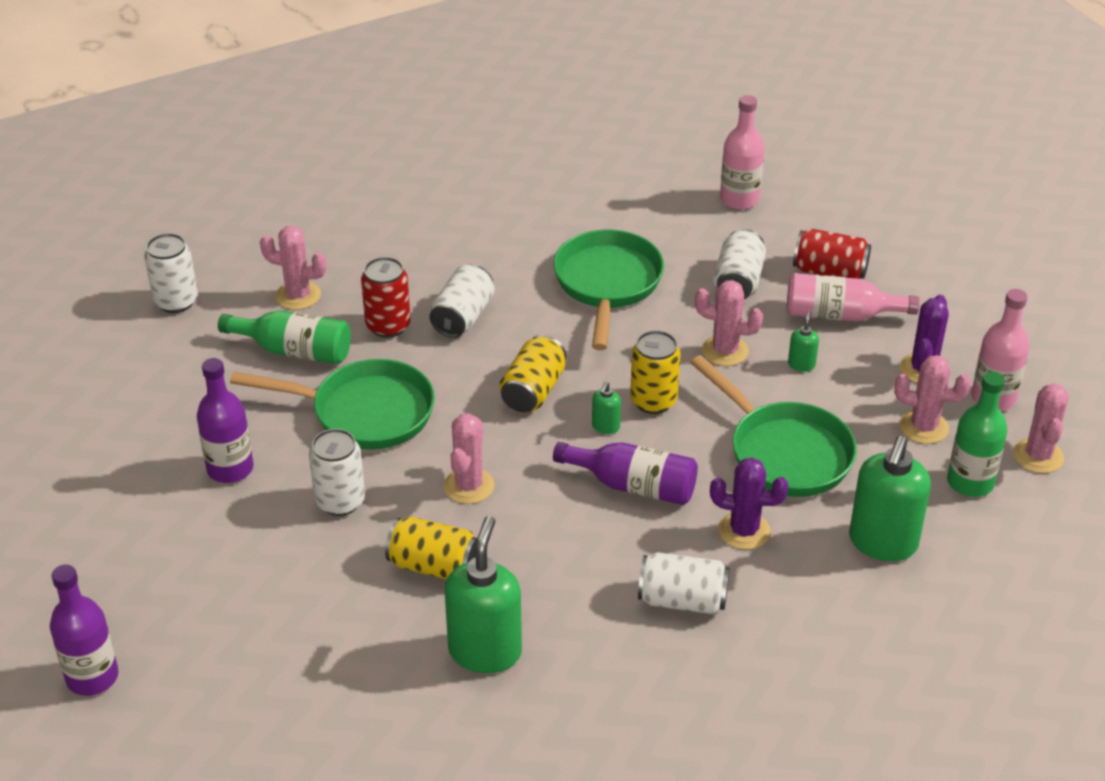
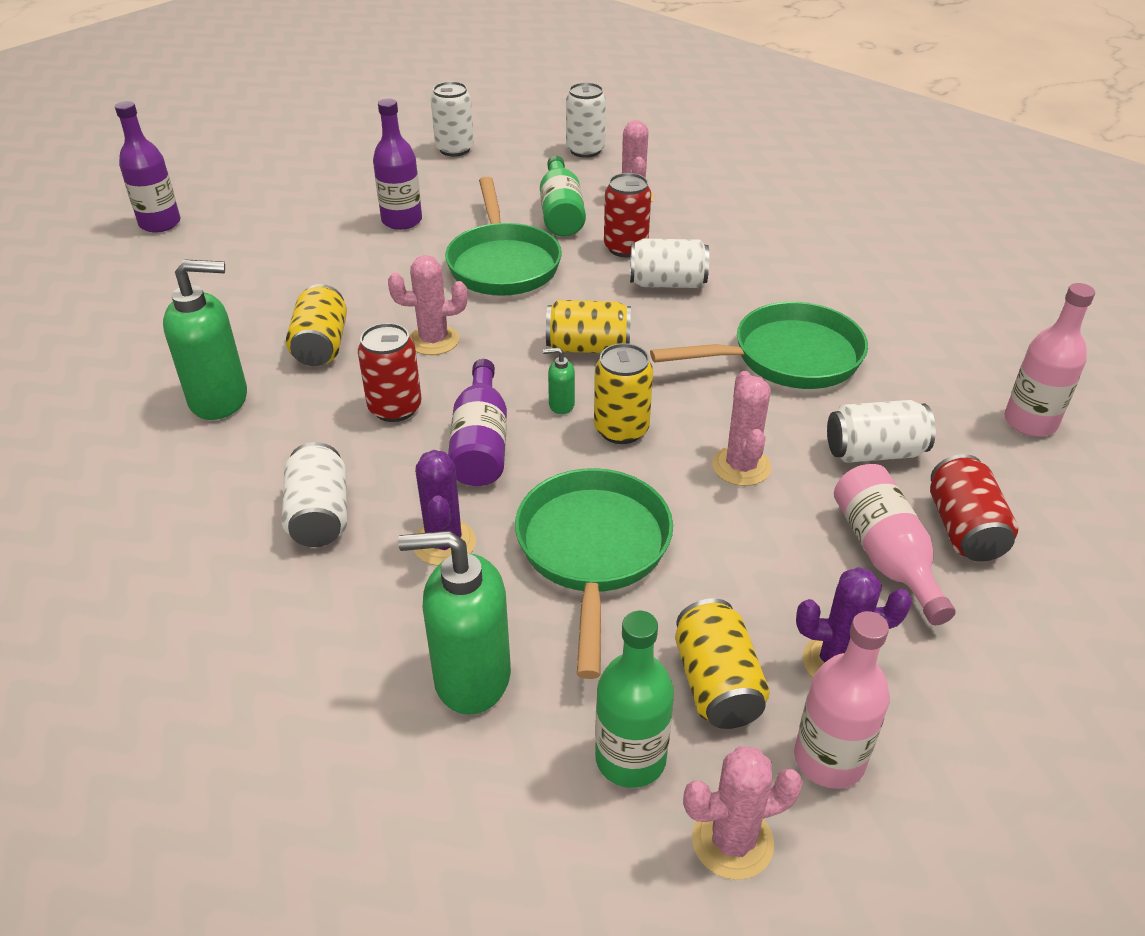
camera: 70 degrees right, 0 degrees up
(340, 501) = (385, 279): white can -> white can (454, 149)
(559, 530) = (395, 408): none -> red can
(784, 452) = (593, 551): green pan -> green pan turned 150 degrees clockwise
(801, 364) = (762, 536): green soap dispenser -> none
(923, 427) = (716, 684): pink cactus -> yellow can

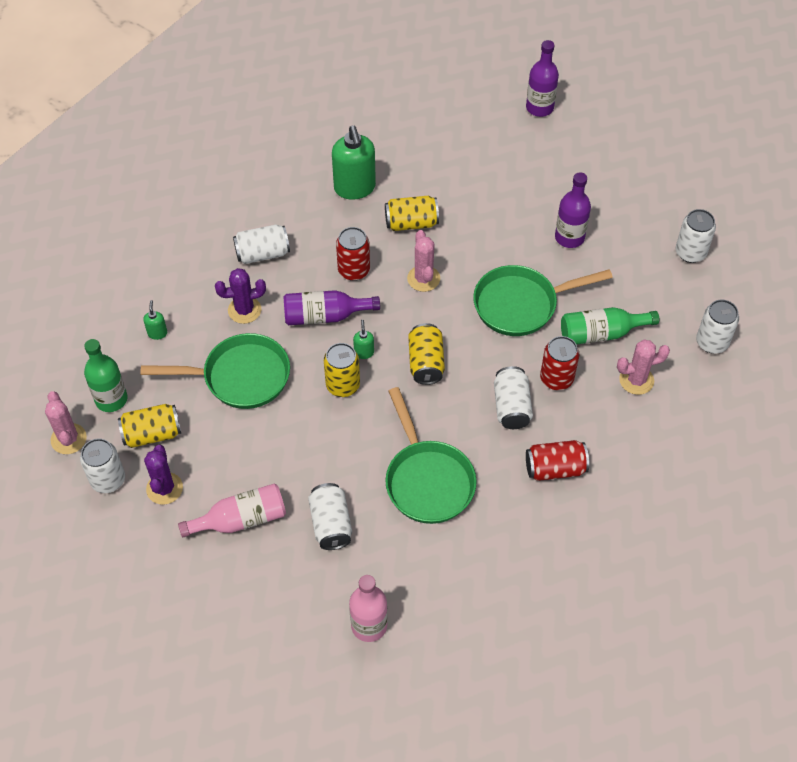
camera: 85 degrees right, 15 degrees up
(471, 677) = (157, 333): green soap dispenser -> green soap dispenser, size x0.44
(741, 466) = (313, 449): pink cactus -> none
(829, 759) = (108, 480): pink bottle -> white can
(964, 529) = (263, 565): red can -> red can (555, 468)

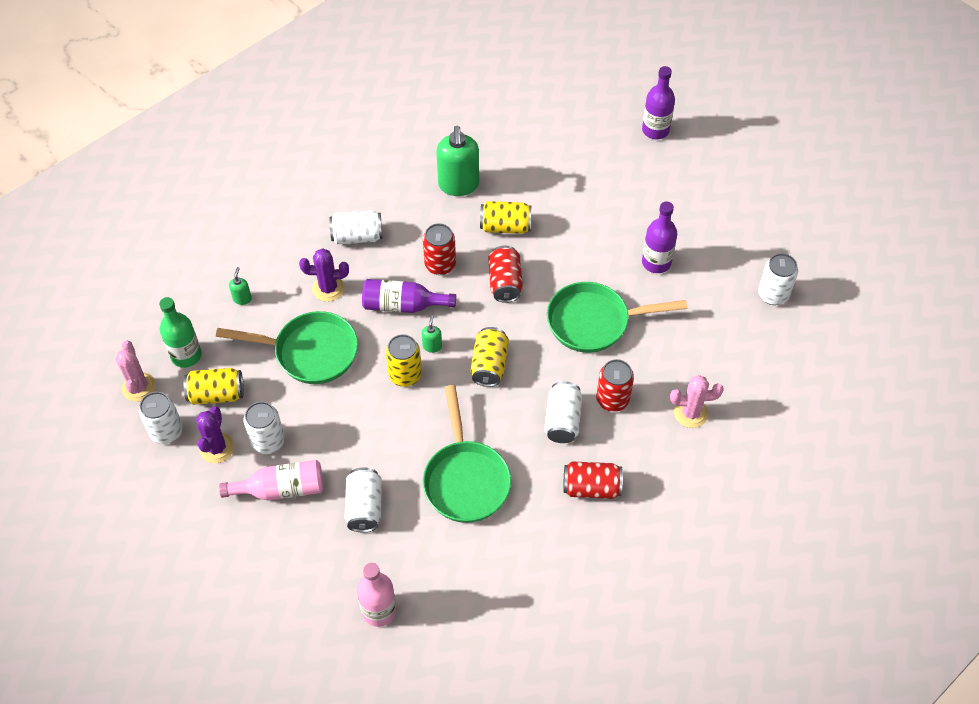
camera: 10 degrees right, 0 degrees up
(423, 278) = (505, 282): pink cactus -> red can
(601, 333) = (666, 362): green bottle -> none
(712, 342) = (774, 387): white can -> white can (268, 441)

